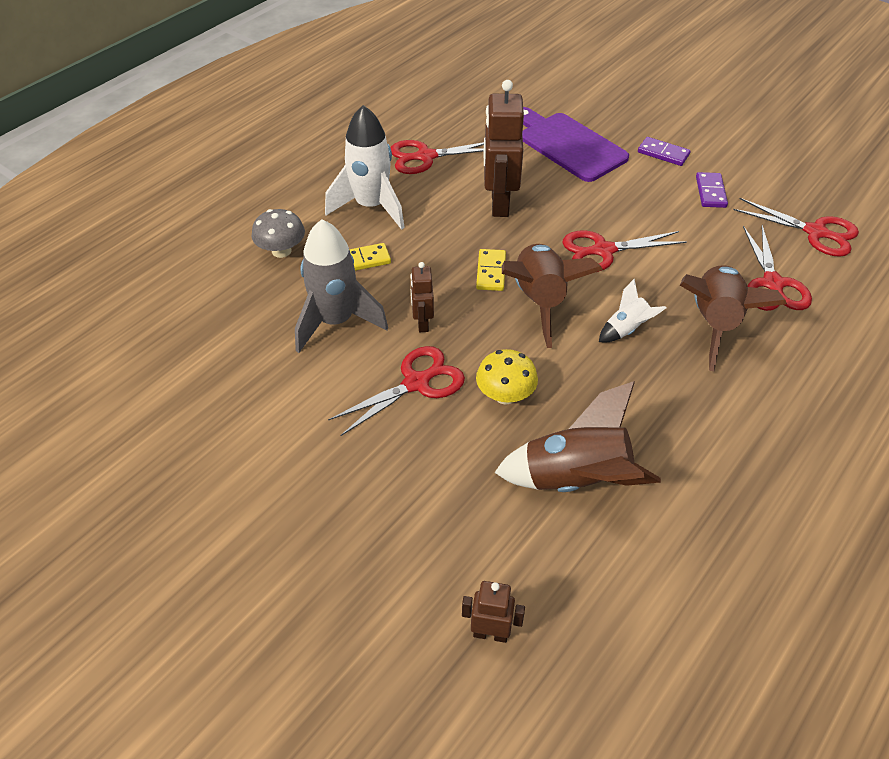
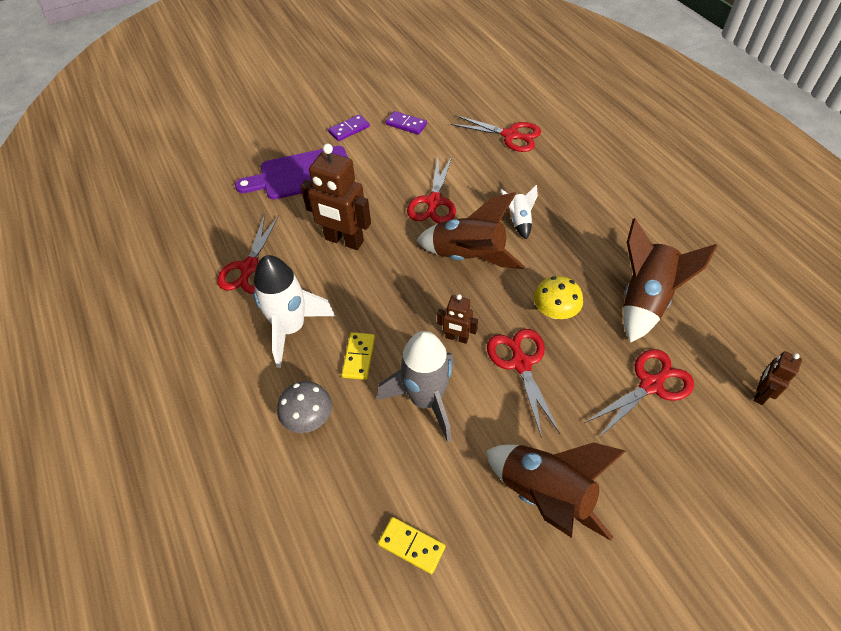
camera: 65 degrees left, 5 degrees up
(491, 272) = (421, 274): yellow domino -> yellow domino (411, 545)
(714, 324) = (533, 176): brown rocket -> brown rocket (545, 495)
(815, 232) = (474, 97): red scissors -> red scissors (651, 385)

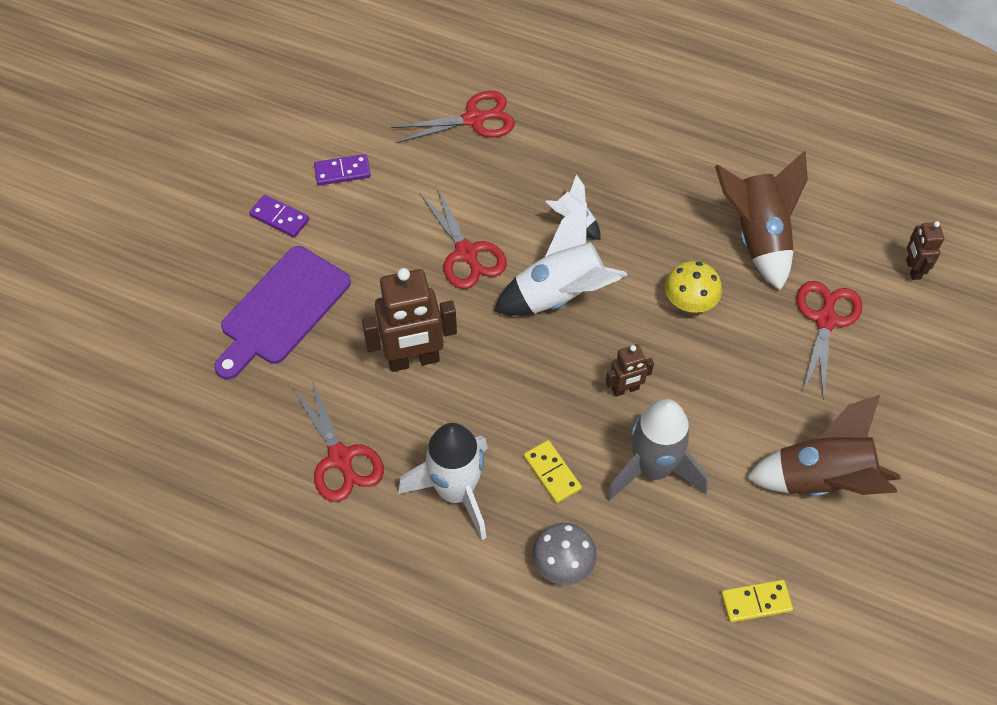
camera: 40 degrees left, 5 degrees up
(349, 129) = (280, 217): purple domino -> purple domino turned 75 degrees counterclockwise
(468, 257) = (560, 295): brown rocket -> white rocket
(521, 363) = (704, 375): red scissors -> none

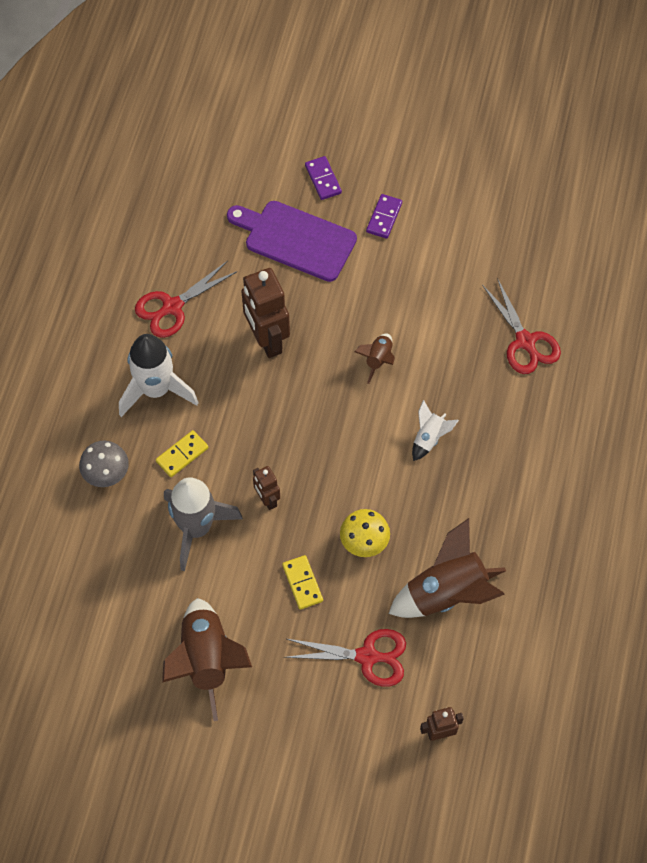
camera: 80 degrees right, 5 degrees up
(342, 171) = (442, 252): purple domino -> purple domino (323, 179)
(466, 253) = (378, 360): red scissors -> brown rocket
(560, 295) = (350, 438): white rocket -> none
(756, 602) = (92, 615): yellow domino -> yellow domino (302, 583)

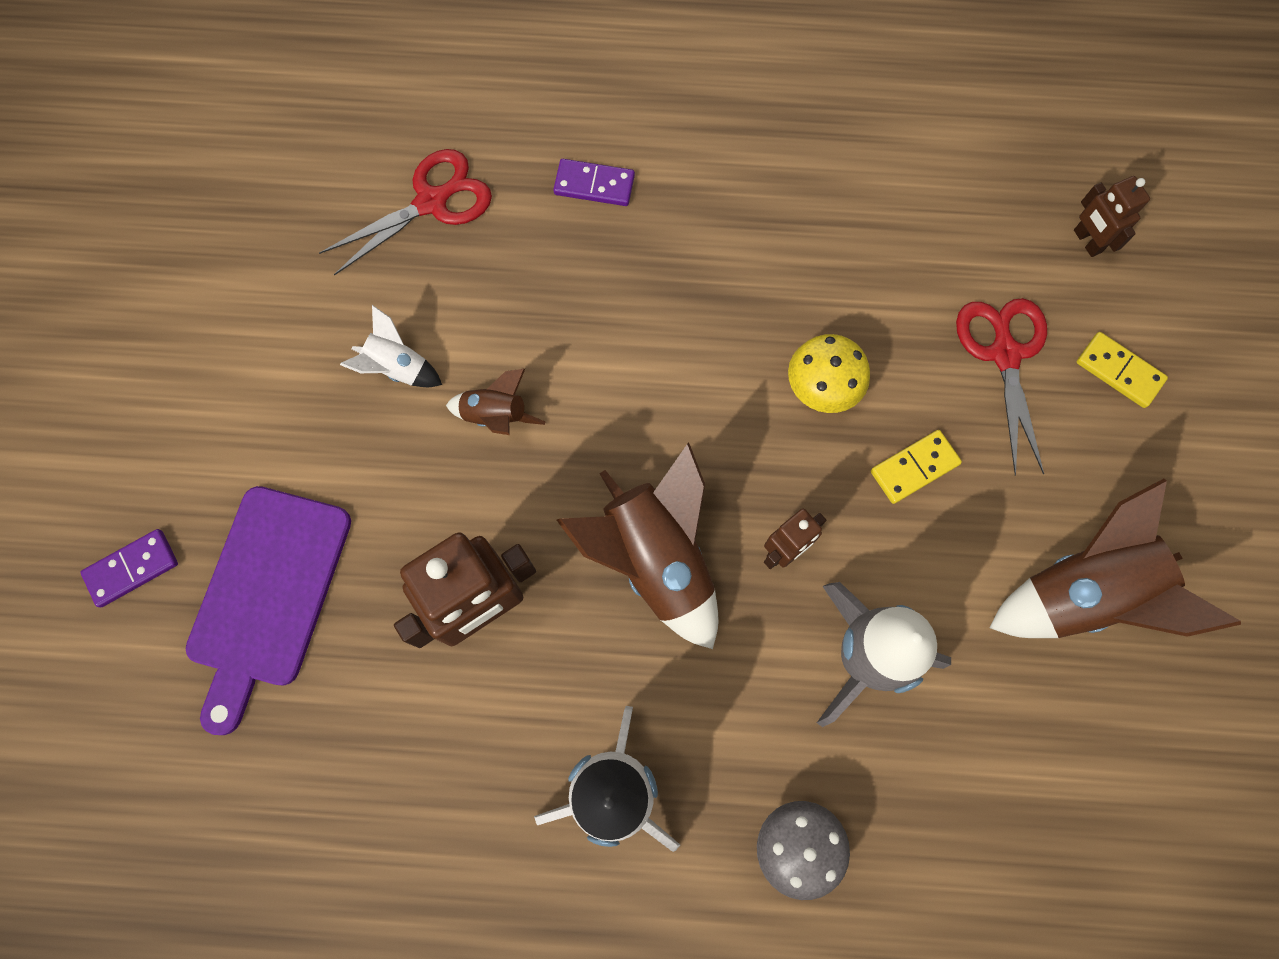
camera: 100 degrees left, 10 degrees up
(172, 307) = (435, 798): red scissors -> none
(182, 454) = (732, 712): yellow domino -> yellow domino (1119, 371)
(384, 217) = (210, 448): purple domino -> purple domino (594, 185)
(429, 438) = (625, 318): white rocket -> white rocket (397, 368)
(446, 593) = (875, 260): brown rocket -> brown rocket (655, 560)

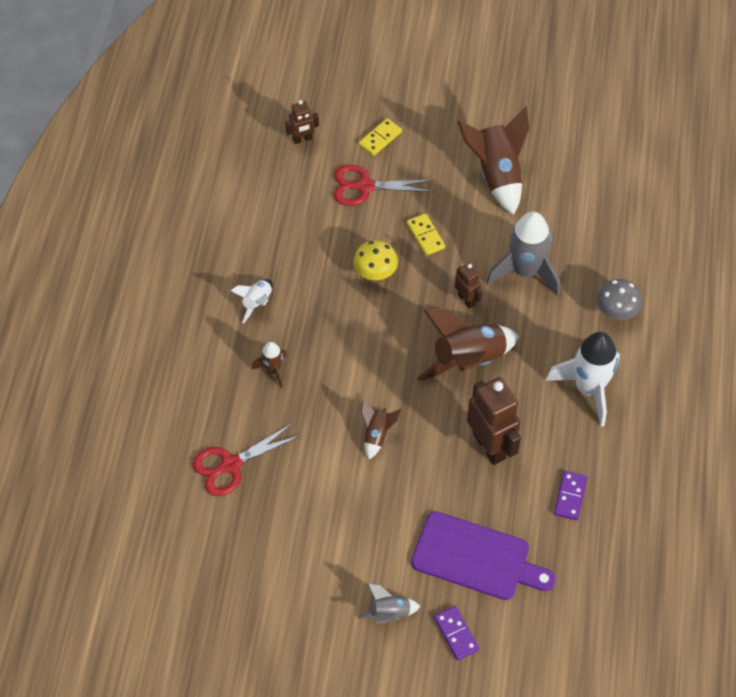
camera: 85 degrees left, 15 degrees down
(173, 460) = (389, 613): none -> grey rocket
(397, 368) = (341, 486): white rocket -> white rocket (257, 303)
(432, 202) = (230, 465): red scissors -> red scissors turned 90 degrees counterclockwise
(594, 185) = (231, 374): purple domino -> purple domino (570, 496)
(607, 244) = (273, 370): none -> brown rocket

